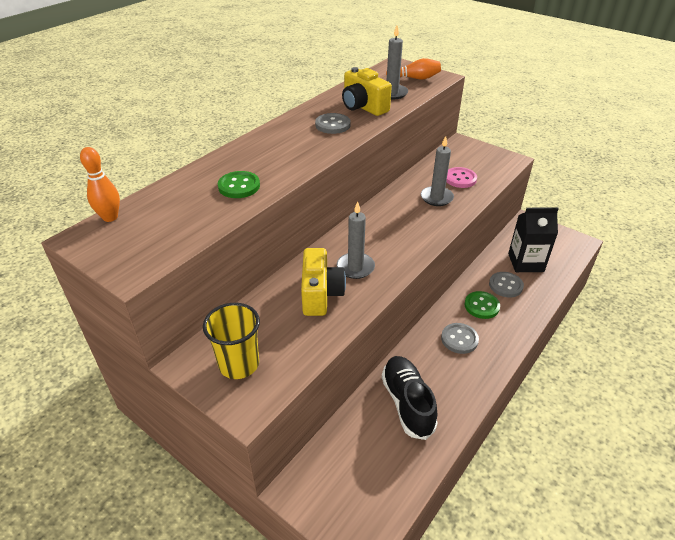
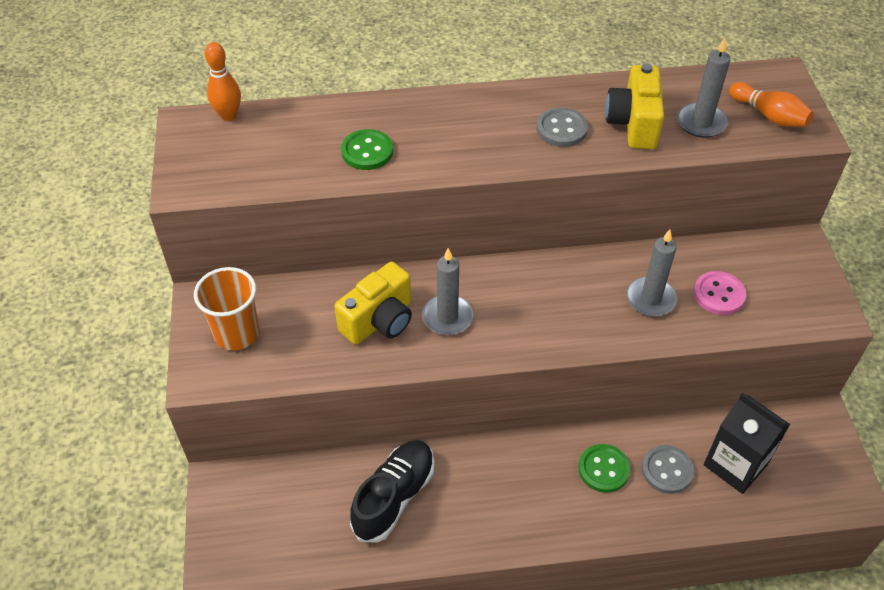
camera: 45 degrees right, 10 degrees up
(239, 364) = (237, 333): yellow cup -> orange cup
(459, 339) = (528, 482): grey button -> none

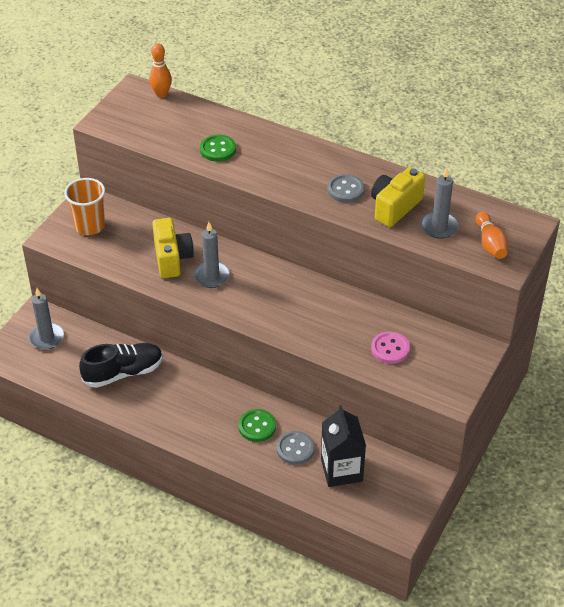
camera: 35 degrees right, 5 degrees down
(379, 320) = (172, 258): yellow camera -> yellow camera turned 90 degrees counterclockwise
(650, 299) = (343, 329): grey candle -> grey candle (47, 338)

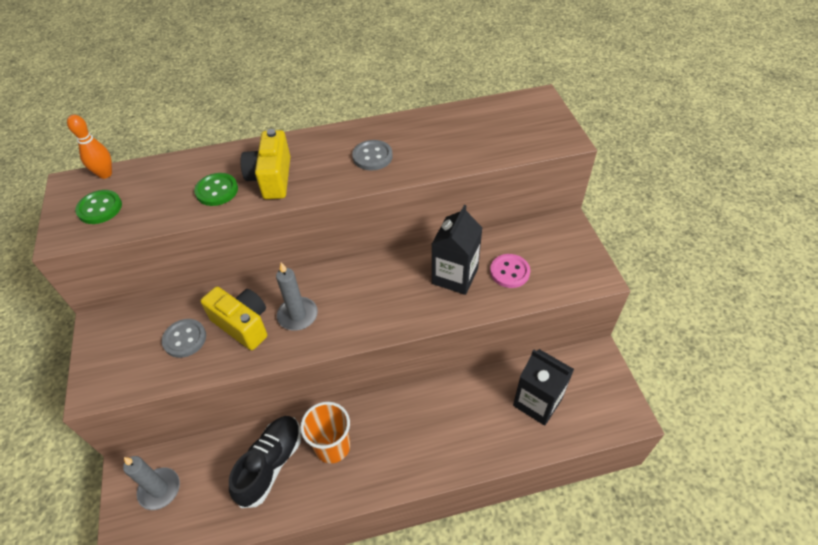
camera: 40 degrees left, 5 degrees up
(89, 226) = (125, 349): orange cup -> orange cup (332, 446)
(257, 426) = (436, 419): green button -> green button (100, 208)
(295, 449) = (485, 413): grey button -> grey button (185, 339)
(346, 324) = (455, 276): none -> black carton
(394, 207) = (428, 146): yellow camera -> yellow camera (272, 178)
(439, 227) = (481, 140): grey candle -> none
(490, 244) = (532, 129): orange bowling pin -> none

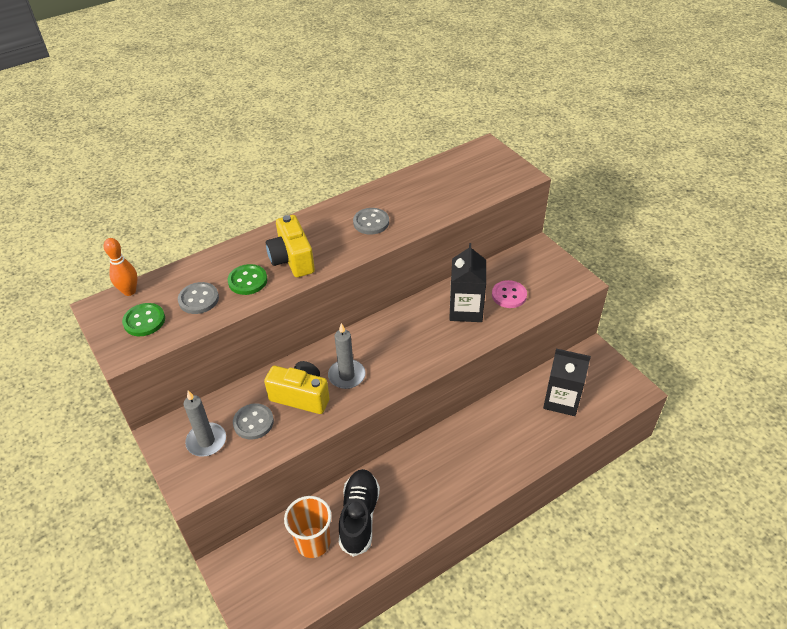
camera: 20 degrees left, 5 degrees down
(159, 489) = (266, 569): grey candle -> grey candle (206, 441)
(161, 198) = (198, 299): none -> grey button
(332, 446) = (407, 486): orange cup -> orange cup (313, 542)

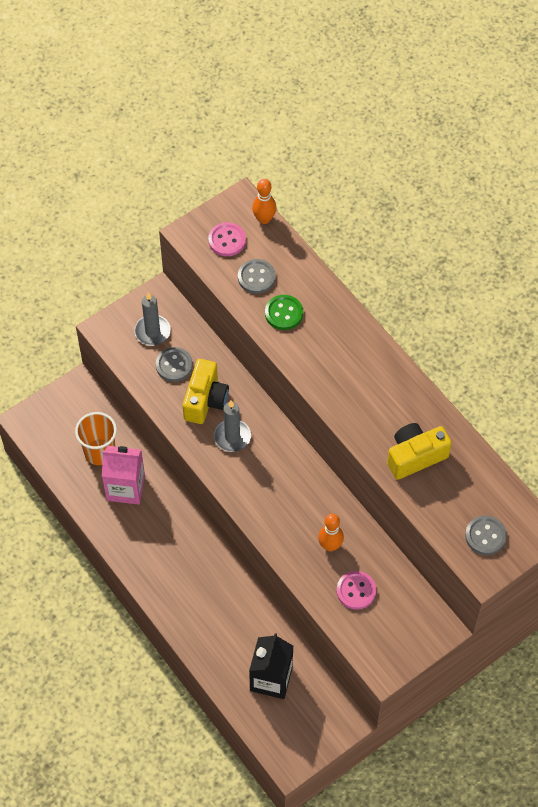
camera: 85 degrees right, 15 degrees up
(144, 321) = (227, 240): green button -> pink button
(292, 259) = (317, 347): yellow camera -> yellow camera (415, 456)
(359, 517) = (125, 487): black shoe -> pink carton
(371, 222) = (381, 414): grey button -> grey button (485, 536)
(466, 310) = (330, 545): black carton -> orange bowling pin

